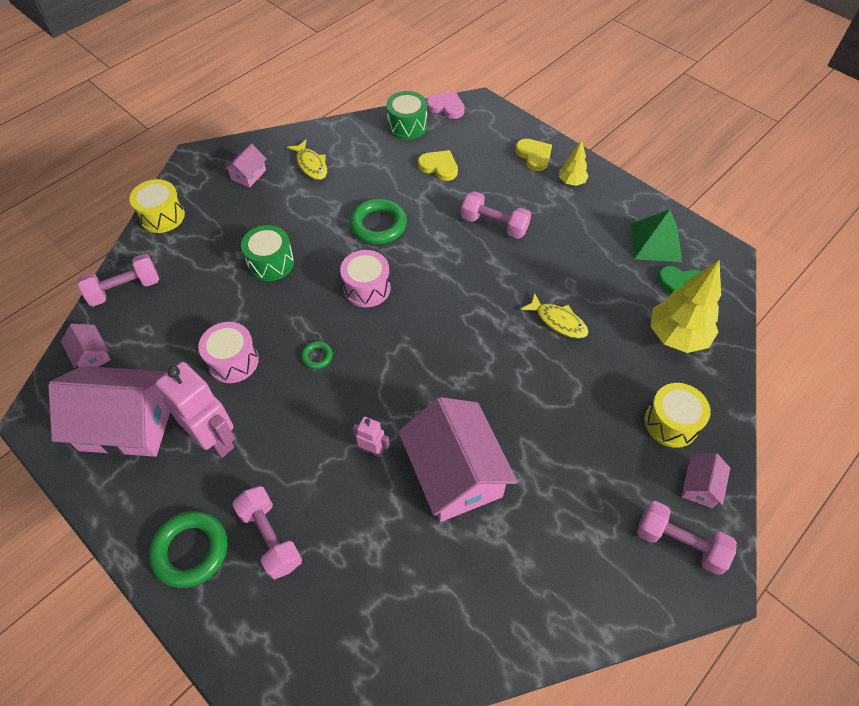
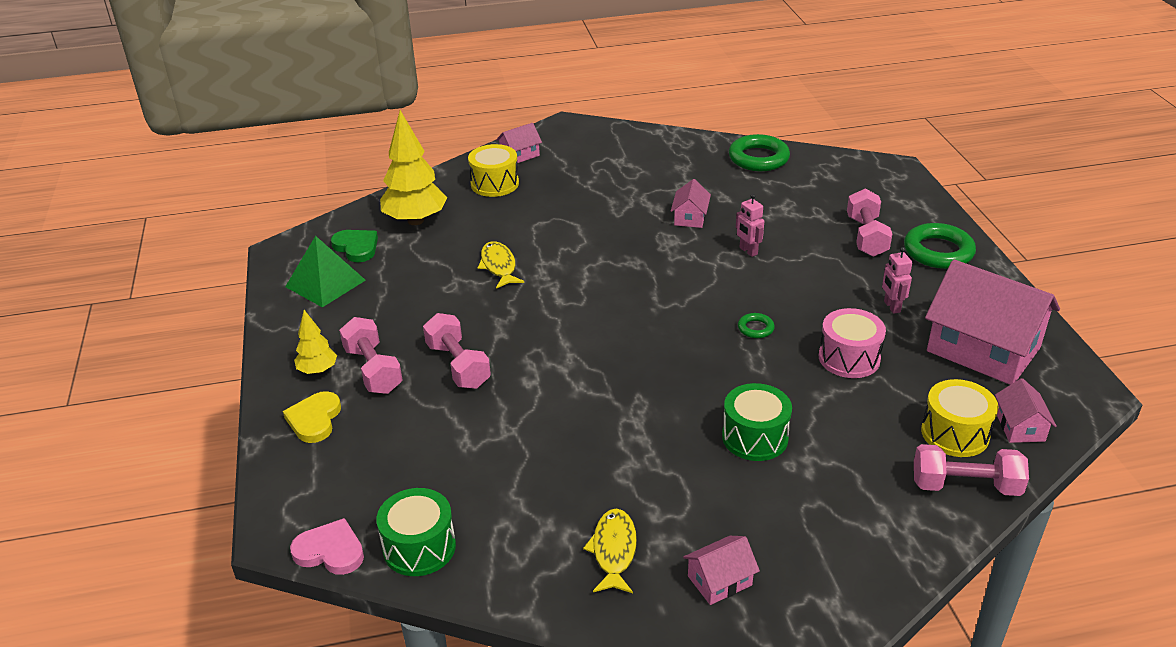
camera: 145 degrees left, 20 degrees down
(162, 216) = (886, 571): yellow drum -> yellow drum (955, 433)
(216, 439) = (891, 307): pink robot -> pink robot, size x0.49
(367, 288) = (658, 364): pink drum -> none
(378, 225) = (589, 423): green ring -> green ring (758, 158)
(439, 167) = (443, 461): yellow heart -> none
(446, 107) = (330, 551): pink heart -> pink heart turned 135 degrees clockwise
(455, 473) = (690, 217): pink house -> pink house, size x0.45
(679, 543) = (568, 142): pink dumbbell -> pink dumbbell (373, 370)

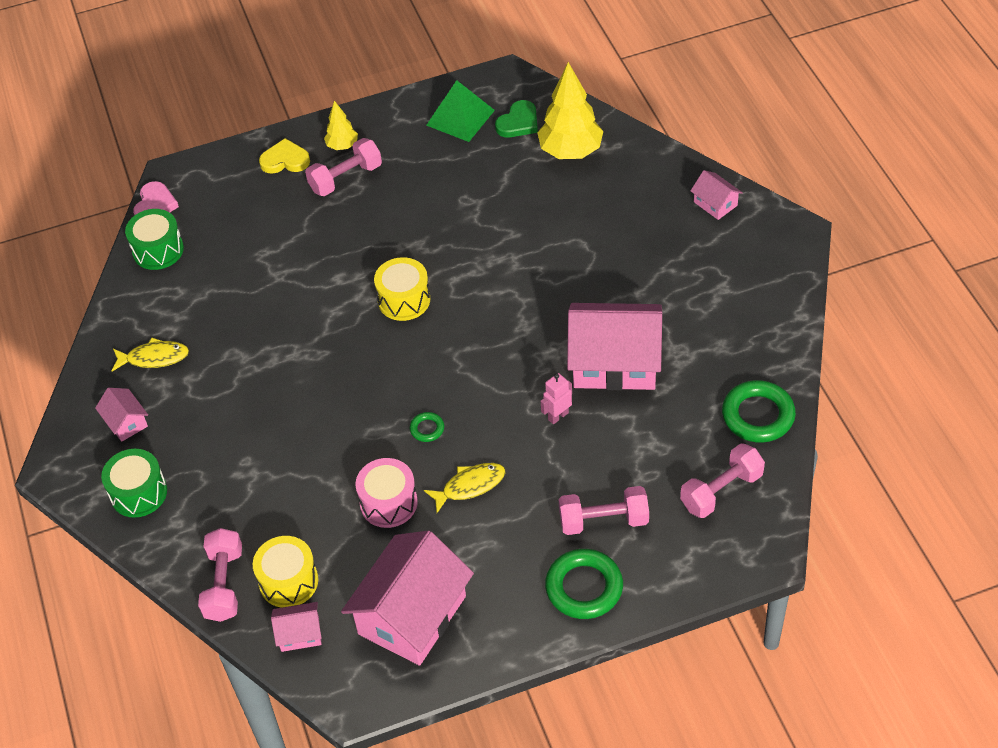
camera: 85 degrees right, 15 degrees up
(458, 365) = (355, 229): pink dumbbell -> pink dumbbell (721, 491)
(494, 184) = (650, 195): yellow drum -> yellow drum (404, 300)
(499, 266) = (503, 227): yellow fish -> yellow fish (470, 486)
(690, 217) = (615, 362): pink house -> pink house, size x2.21
(755, 437) = (277, 435): green drum -> green drum (138, 493)
(891, 307) = (474, 540): pink robot -> none

